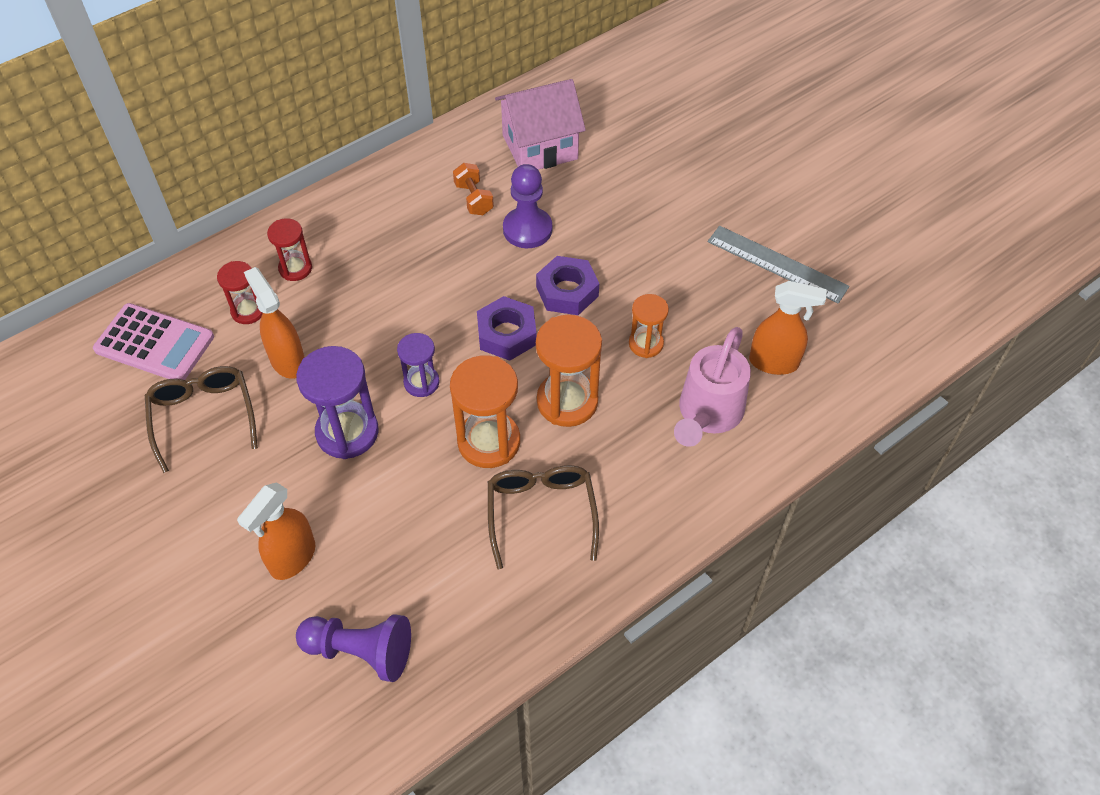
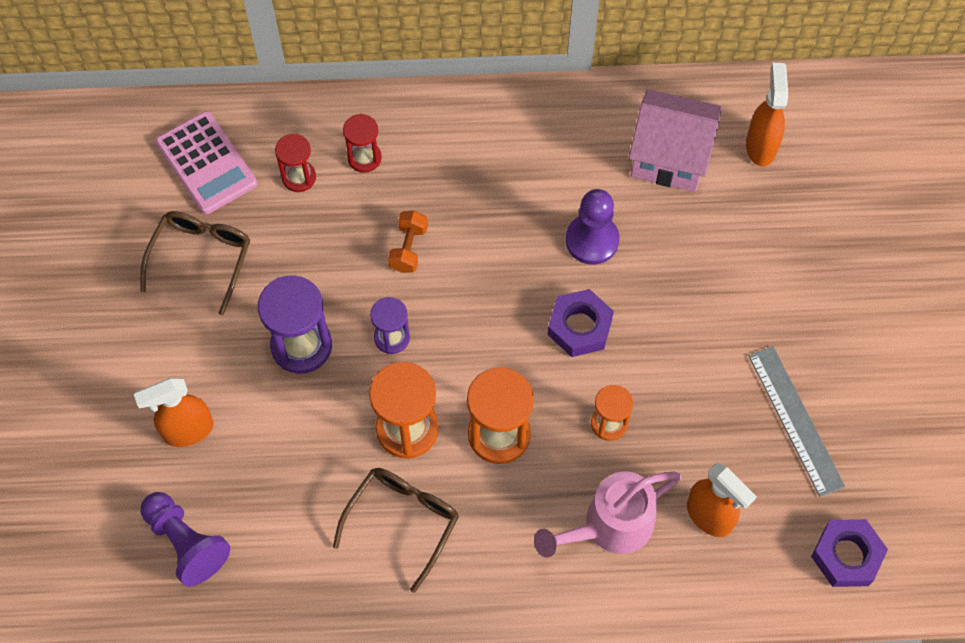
camera: 35 degrees right, 10 degrees up
(287, 361) = (299, 247): orange spray bottle -> orange spray bottle (760, 146)
(474, 199) = (567, 178): orange dumbbell -> orange dumbbell (408, 248)
(507, 334) = (496, 336): purple nut -> purple nut (846, 555)

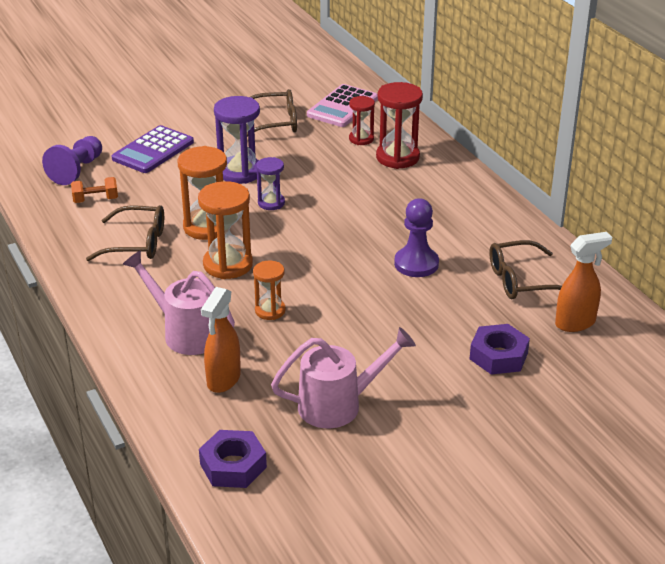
camera: 65 degrees right, 30 degrees down
(187, 430) = (153, 150): orange spray bottle -> purple calculator
(364, 158) = (397, 157): red hourglass -> red hourglass, size x1.70
(408, 248) = (344, 191): orange dumbbell -> orange dumbbell (95, 200)
(580, 327) = (340, 277): purple nut -> purple nut (498, 356)
(669, 157) = (521, 281): pink house -> brown glasses
(795, 420) = (339, 405): grey ruler -> pink watering can

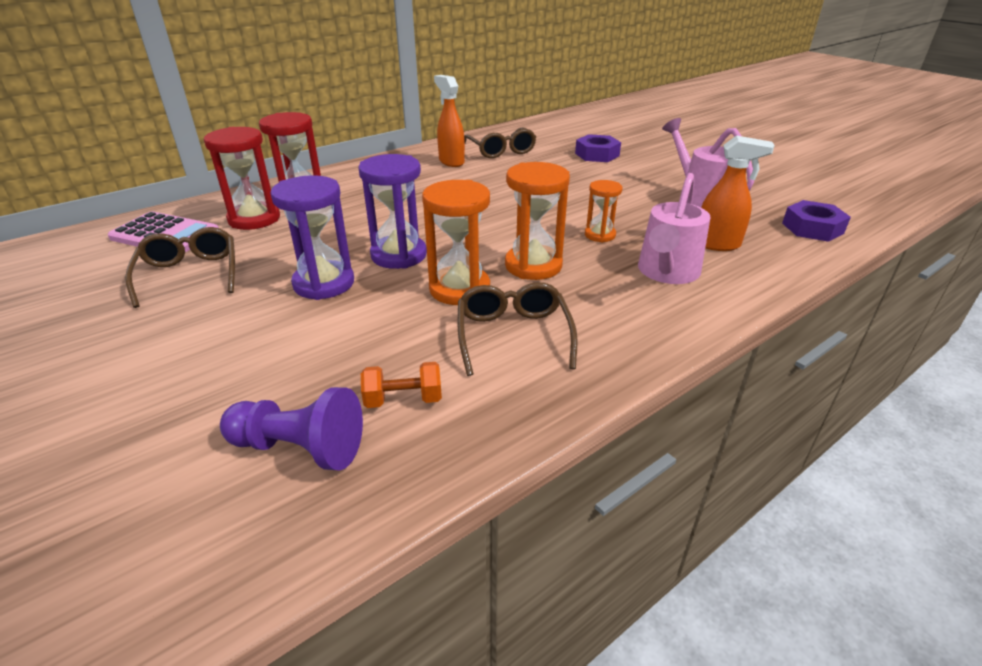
camera: 100 degrees left, 0 degrees up
(95, 200) = (403, 400): orange dumbbell -> orange dumbbell turned 75 degrees counterclockwise
(153, 150) = (243, 368): purple calculator -> none
(271, 203) = (399, 255): purple hourglass -> purple hourglass, size x1.70
(361, 139) = (254, 219): red hourglass -> red hourglass, size x1.70
(416, 264) = (493, 183): purple pawn -> none
(575, 323) = (544, 137): orange spray bottle -> orange spray bottle (451, 162)

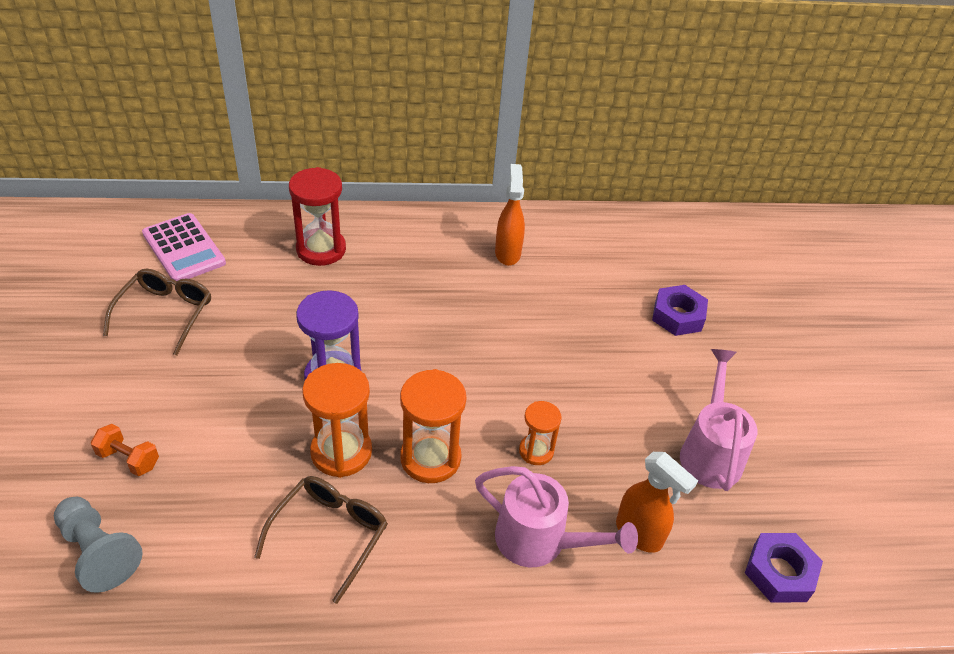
camera: 30 degrees right, 10 degrees up
(254, 219) = (263, 260): red hourglass -> none
(300, 448) = (98, 552): purple pawn -> grey pawn
(324, 283) = (247, 382): purple hourglass -> none
(403, 400) = (194, 551): orange dumbbell -> orange dumbbell (128, 459)
(501, 151) = (578, 257): brown glasses -> none
(666, 273) = (540, 541): pink watering can -> pink watering can turned 120 degrees counterclockwise

